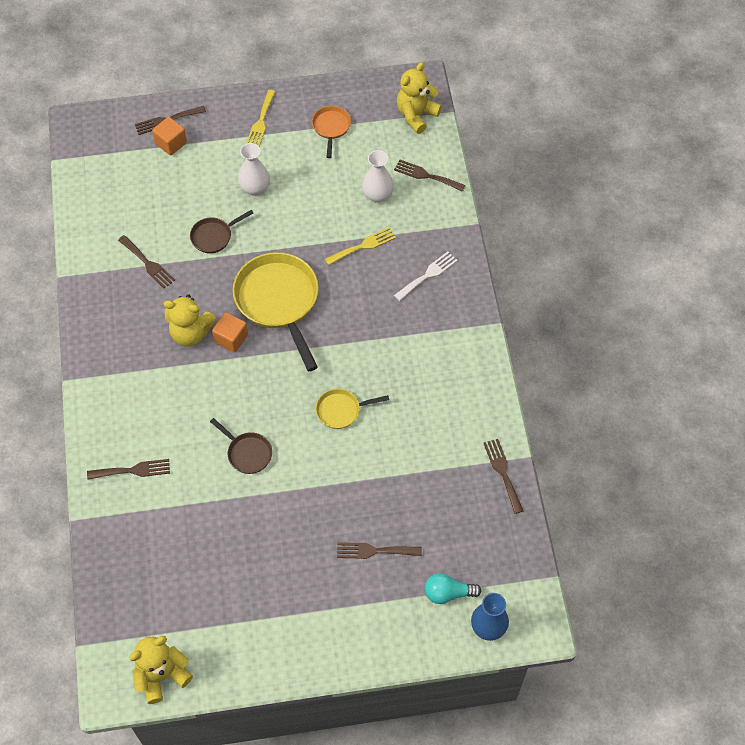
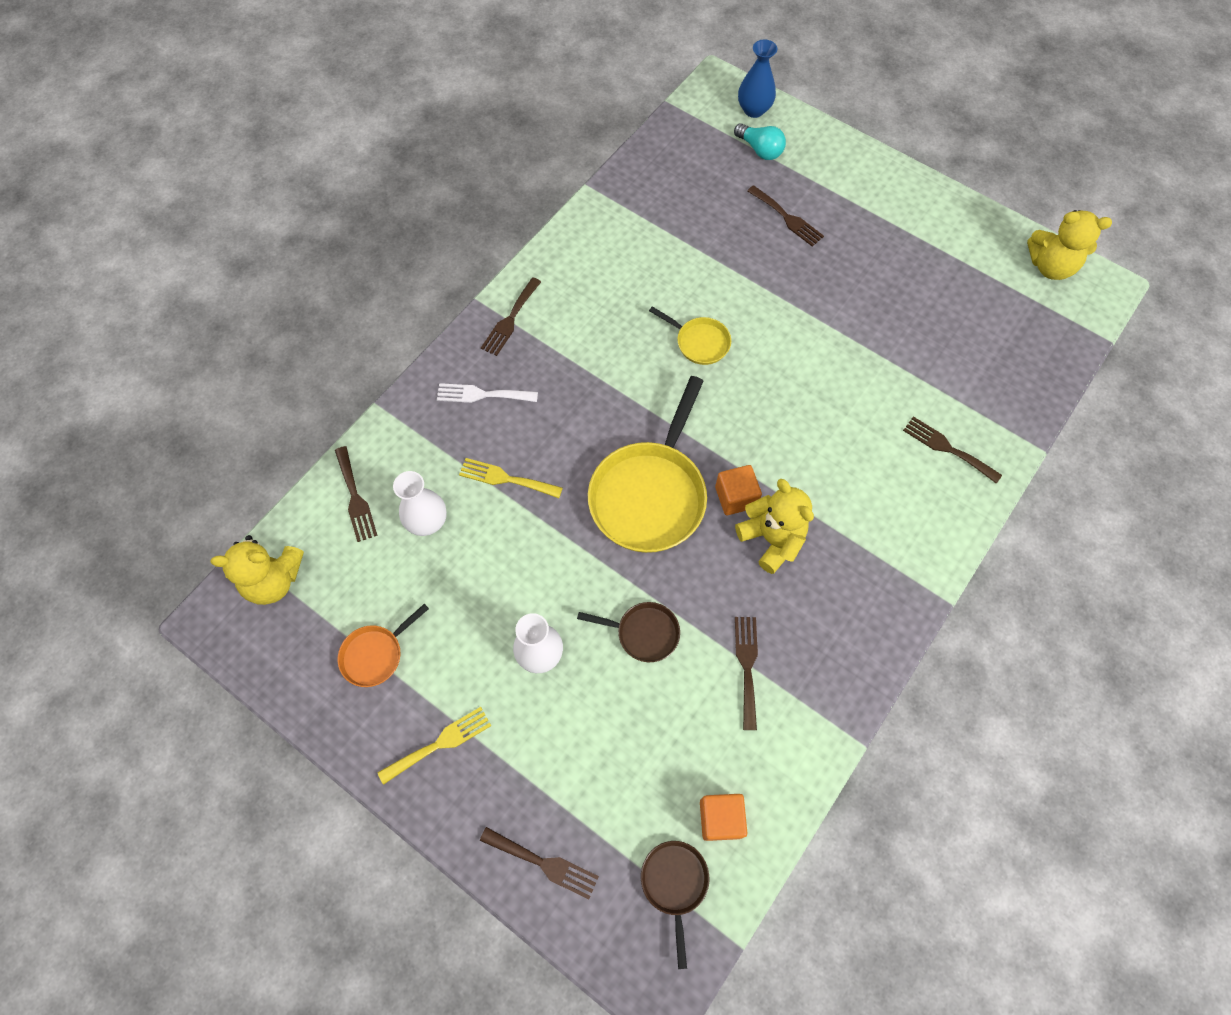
camera: 135 degrees left, 5 degrees up
(171, 143) = (572, 819): orange cube -> orange cube (720, 818)
(247, 453) = (822, 376): brown pan -> brown pan (674, 883)
(503, 472) = (621, 190): brown fork -> brown fork (510, 320)

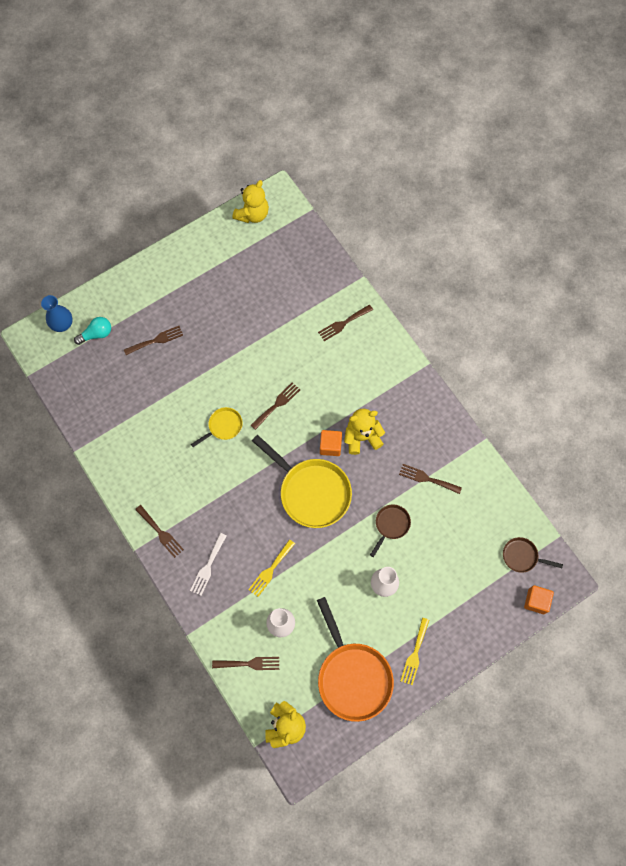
camera: 70 degrees left, 5 degrees up
(375, 654) = (352, 676): orange pan -> orange pan, size x2.03
(440, 743) = (415, 654): yellow fork -> yellow fork turned 150 degrees counterclockwise
(544, 863) = (493, 618): brown fork -> brown fork (277, 404)
(720, 818) = (498, 522): orange cube -> orange cube (536, 601)

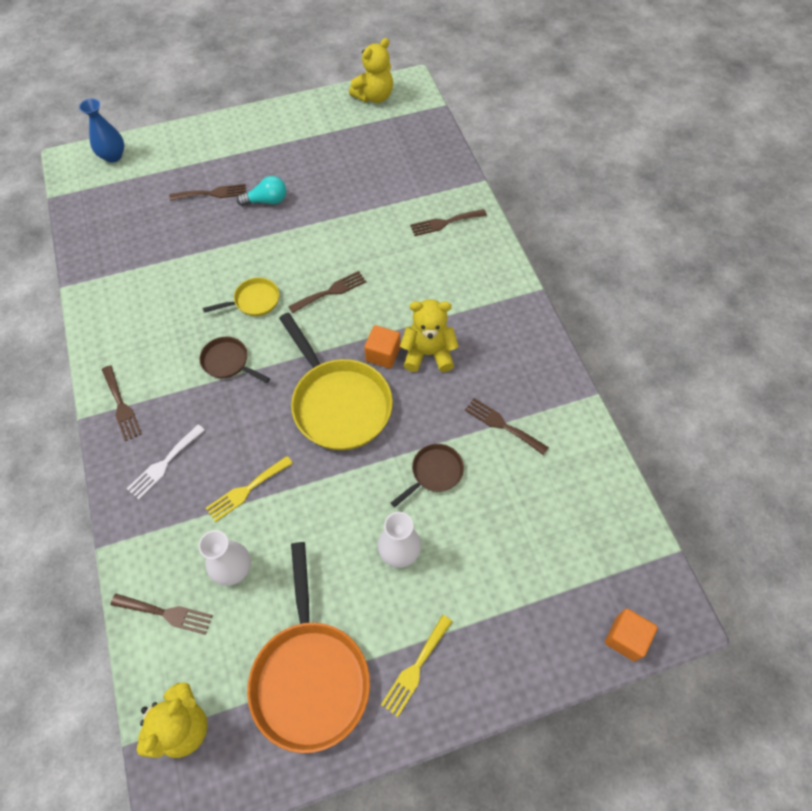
camera: 15 degrees right, 10 degrees down
(96, 334) = (146, 173): turquoise light bulb -> turquoise light bulb (266, 201)
(522, 556) = (617, 565): brown pan -> brown pan (228, 362)

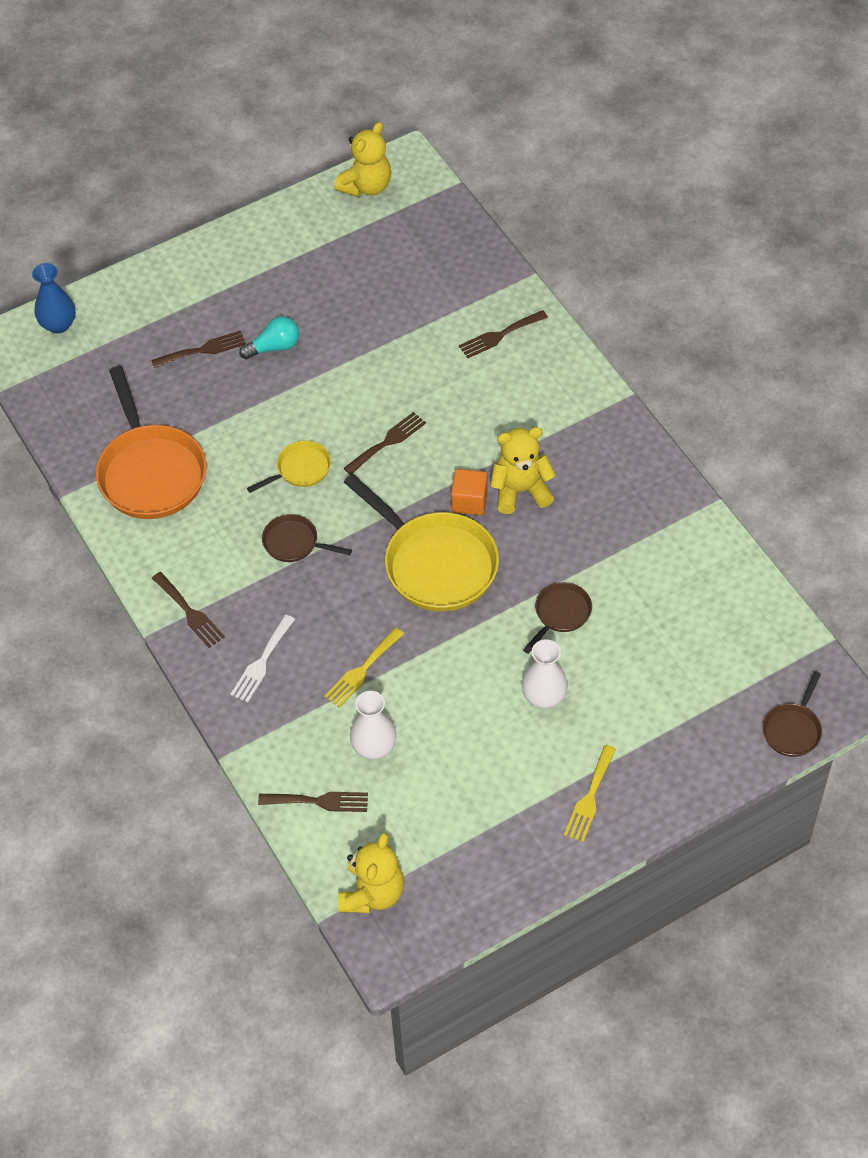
camera: 10 degrees left, 5 degrees down
(310, 676) = (486, 826): orange pan -> orange pan (150, 472)
(502, 425) = (622, 551): brown fork -> none
(625, 638) = (793, 729): orange cube -> brown pan

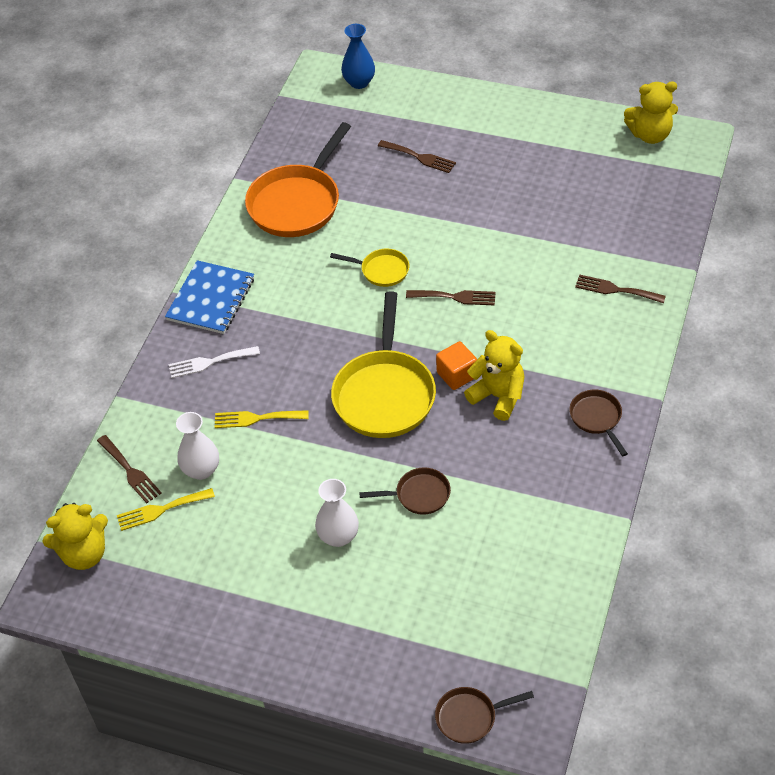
camera: 50 degrees right, 5 degrees down
(189, 612) = (211, 299): brown fork -> blue notebook
(274, 347) = (463, 187): turquoise light bulb -> none
(294, 543) = (320, 310): brown pan -> brown pan (597, 418)
(590, 798) = (280, 626): yellow fork -> yellow fork (161, 510)

